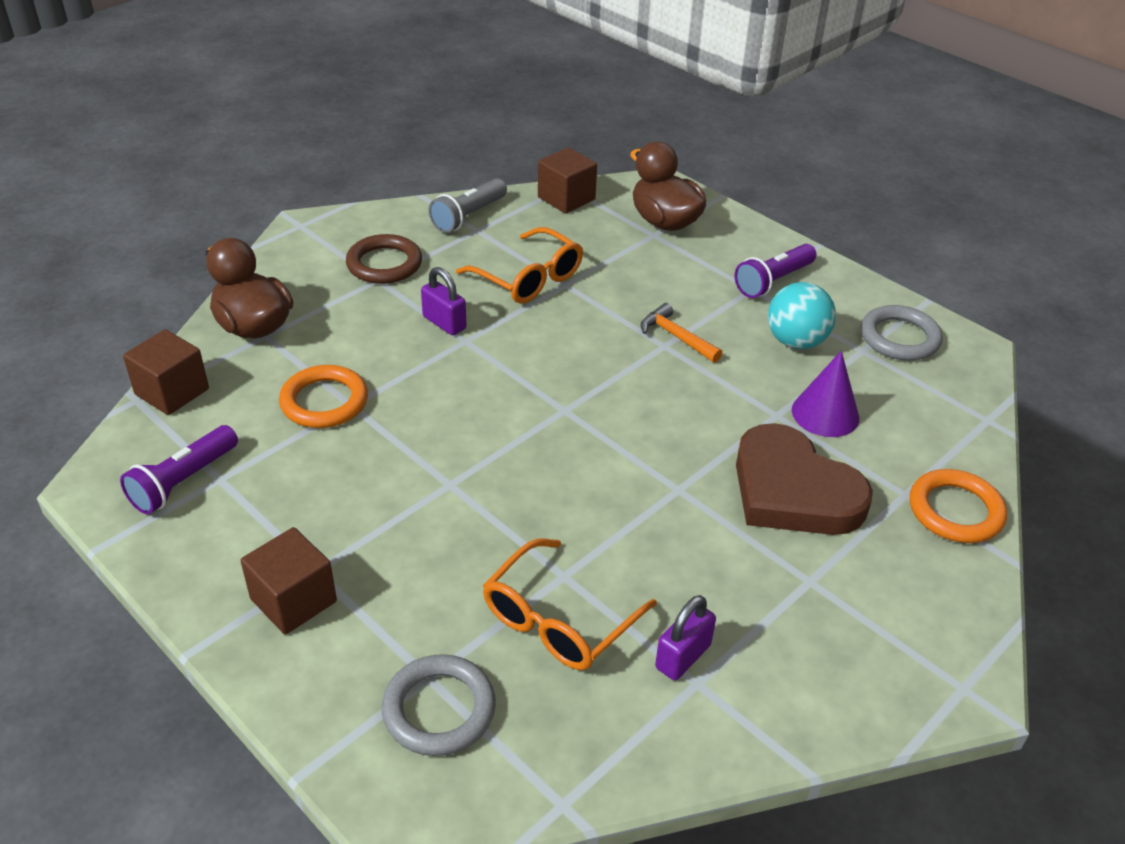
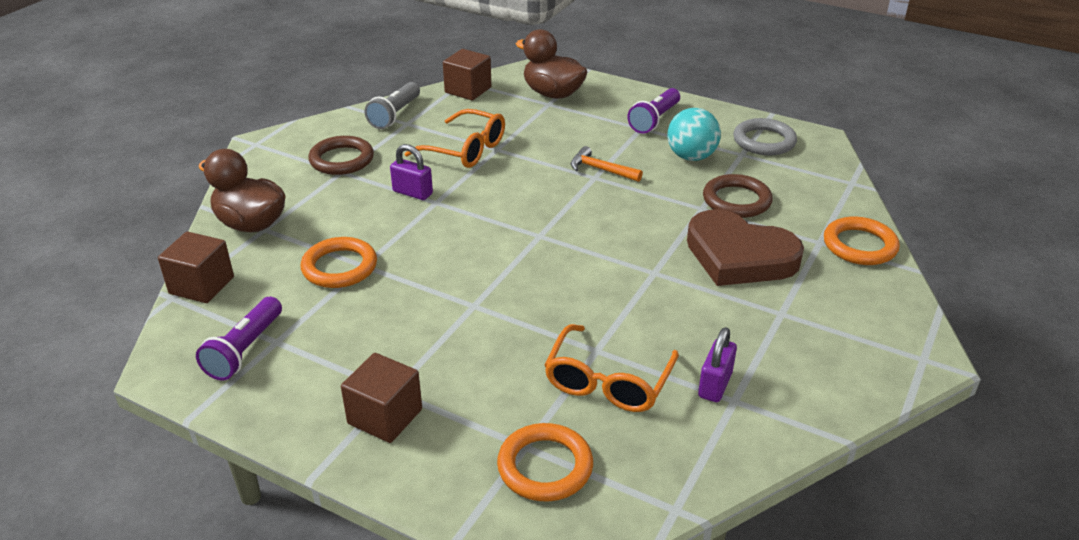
camera: 15 degrees left, 5 degrees down
(439, 709) = (545, 466): grey ring -> orange ring
(825, 414) = (736, 200): purple cone -> brown ring

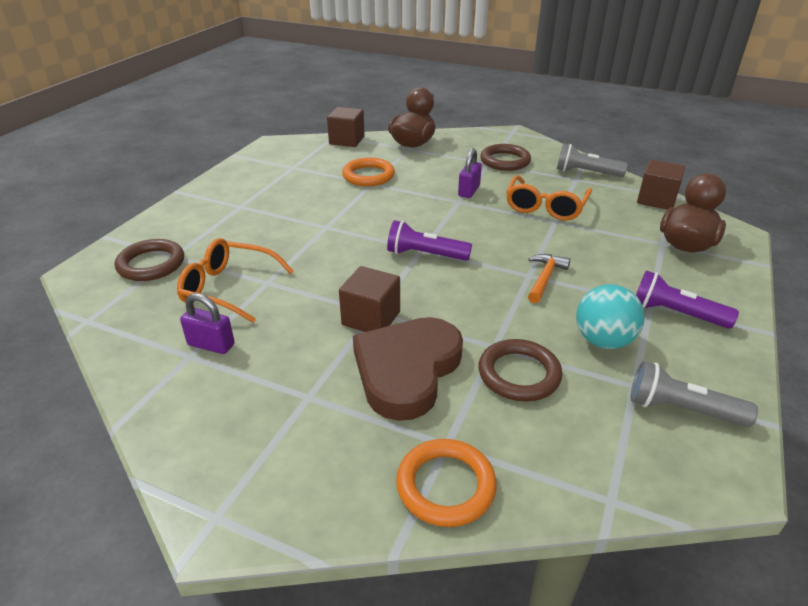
camera: 85 degrees right, 0 degrees up
(245, 350) = (286, 160): purple flashlight -> purple flashlight (425, 255)
(385, 416) = (217, 206): brown cube -> brown cube (371, 318)
(545, 466) = (151, 264): orange ring -> brown ring
(764, 141) = (681, 409): grey ring -> grey flashlight

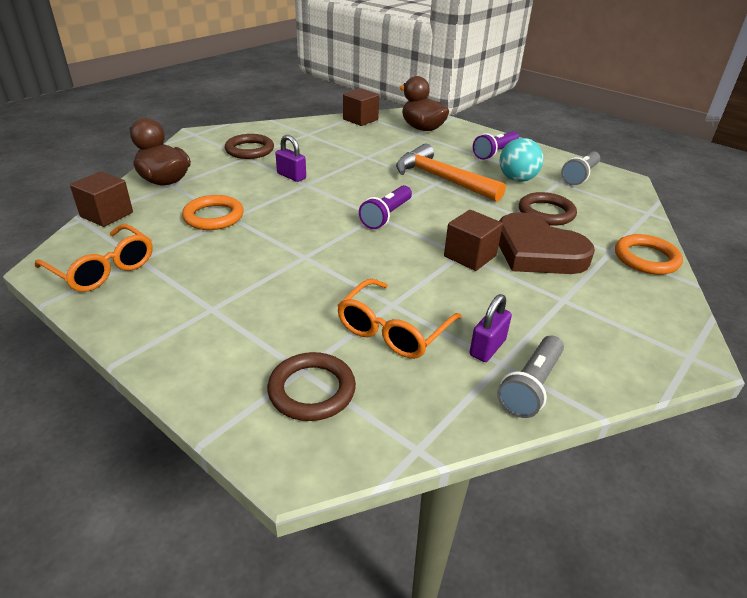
camera: 75 degrees left, 0 degrees up
(544, 278) = (442, 179): orange hammer -> orange hammer, size x1.95
(545, 206) = (342, 154): orange glasses -> orange glasses (102, 268)
(586, 173) = (301, 128): grey flashlight -> grey flashlight (531, 386)

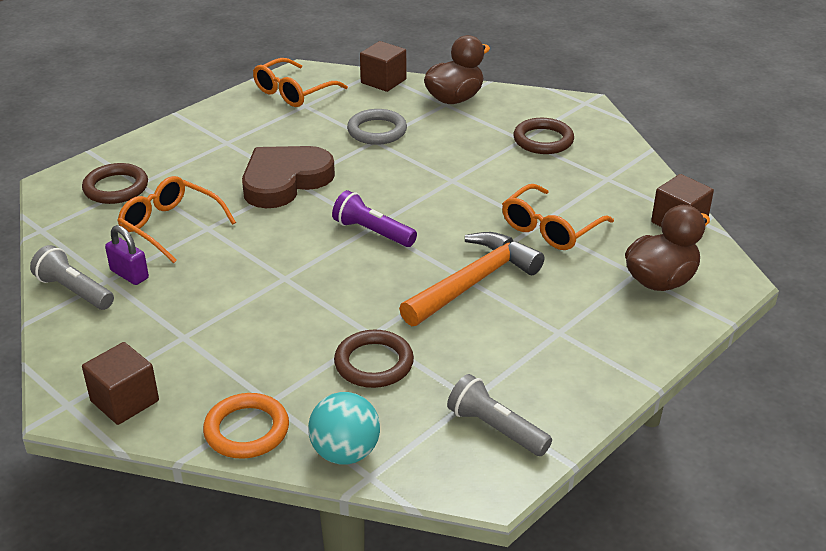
camera: 95 degrees right, 0 degrees up
(213, 216) = (377, 131): orange ring -> grey ring
(291, 176) = (472, 170): purple padlock -> none
(371, 153) = (551, 228): none -> orange glasses
(470, 256) = (278, 283): brown cube -> brown cube (125, 401)
(495, 153) = (575, 347): purple flashlight -> none
(517, 179) = (478, 354): turquoise ball -> turquoise ball (345, 452)
(537, 252) = (278, 336): brown heart -> brown heart (285, 181)

